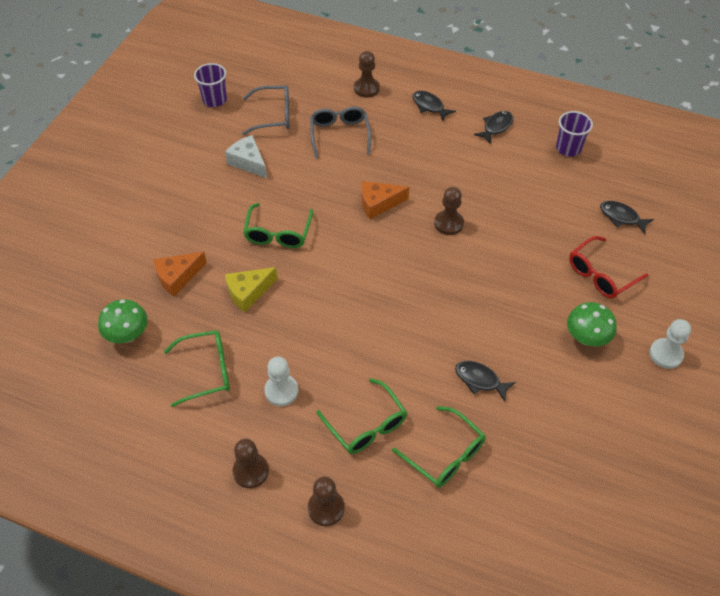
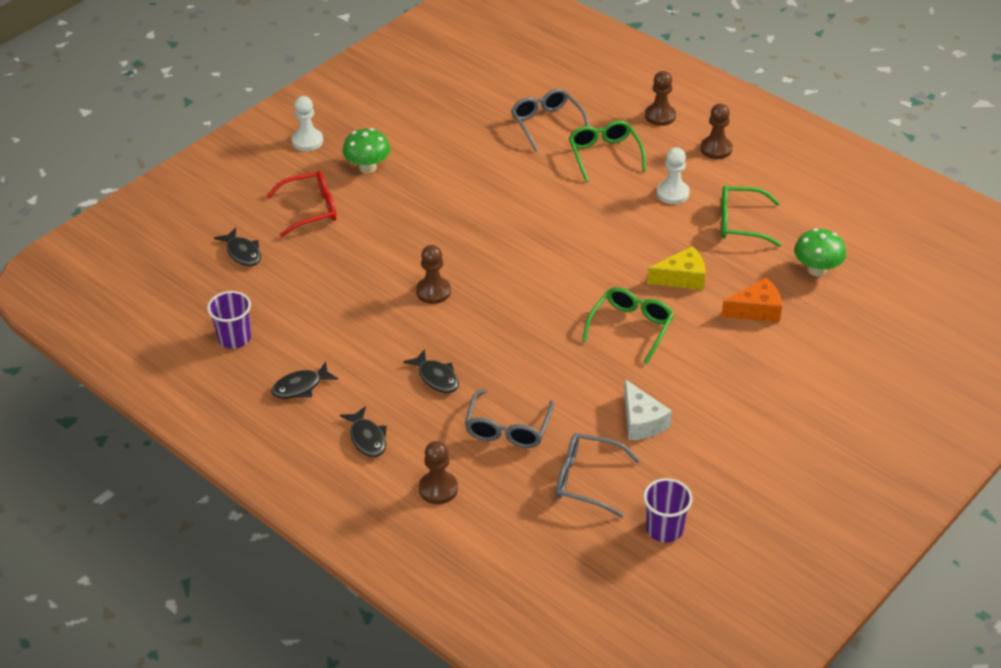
camera: 160 degrees left, 10 degrees down
(378, 204) = (501, 331): orange cheese -> none
(445, 455) = (546, 123): green glasses -> grey glasses
(480, 380) = (487, 161): black fish -> black fish (436, 377)

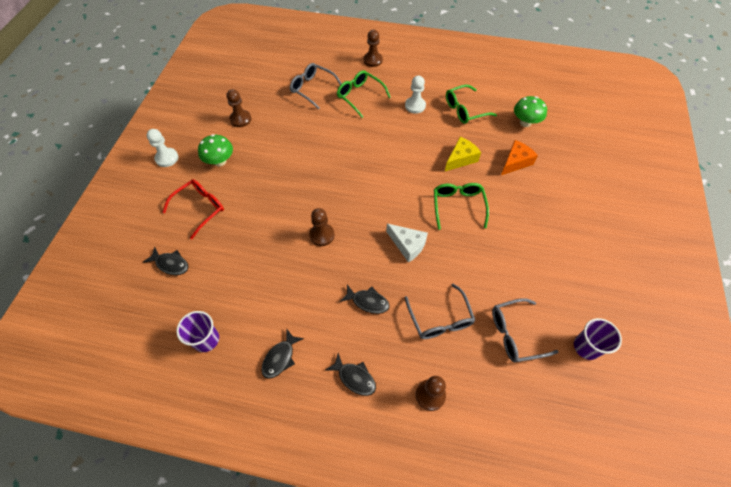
camera: 30 degrees left, 15 degrees up
(641, 421) = (513, 271): white cheese -> white cheese (407, 245)
(716, 149) = (417, 69): brown pawn -> brown pawn (240, 119)

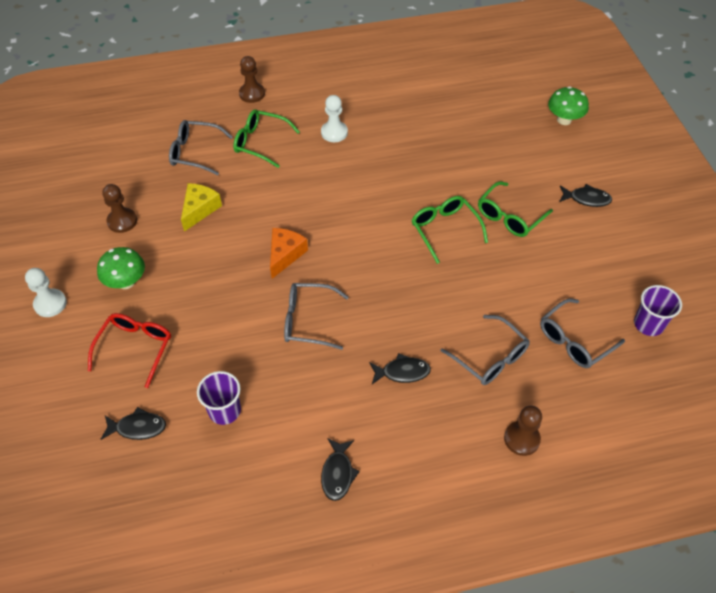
camera: 25 degrees left, 5 degrees down
(206, 339) = (237, 493): purple cup -> purple cup (224, 411)
(322, 235) = (308, 321): brown pawn -> grey glasses
(354, 378) = (433, 457): black fish -> black fish (586, 199)
(407, 245) = (412, 293): white cheese -> none
(460, 159) = (420, 176): yellow cheese -> yellow cheese (199, 209)
(464, 110) = (394, 119): green glasses -> green glasses (509, 217)
(515, 162) = (481, 159): orange cheese -> orange cheese (285, 255)
(525, 122) = (469, 111): green mushroom -> green mushroom (564, 120)

